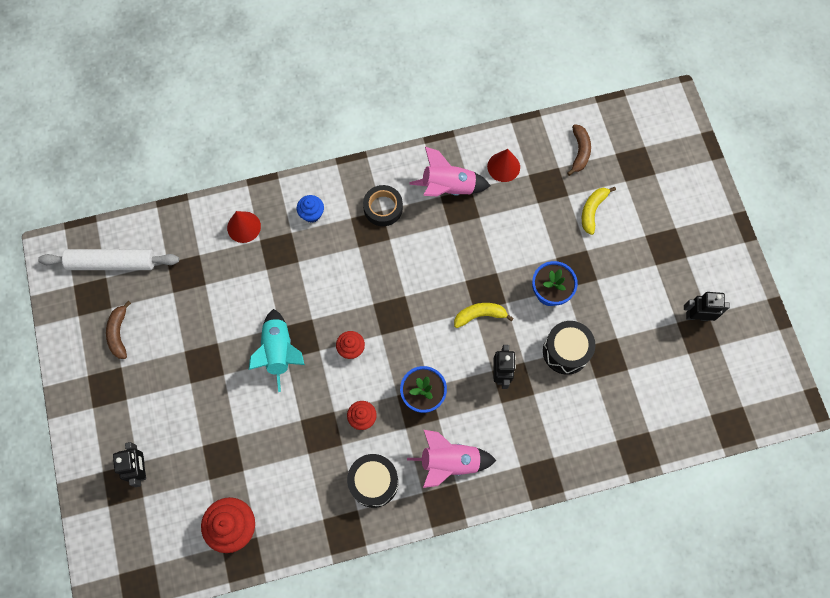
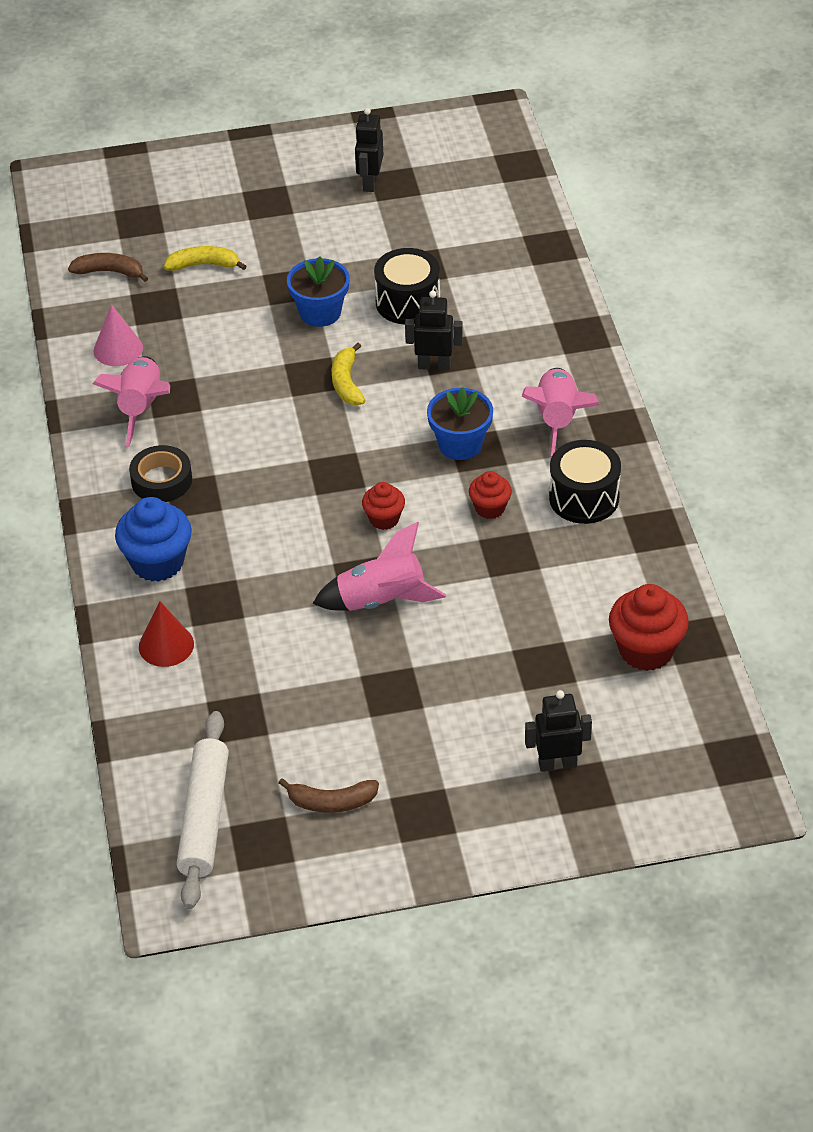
camera: 85 degrees left, 25 degrees down
(279, 351) = (381, 601): turquoise rocket -> pink rocket
(312, 214) = (157, 562): blue cupcake -> blue cupcake, size x1.74
(503, 167) = (118, 349): red cone -> pink cone
(592, 210) = (204, 265): yellow banana -> yellow banana turned 150 degrees clockwise

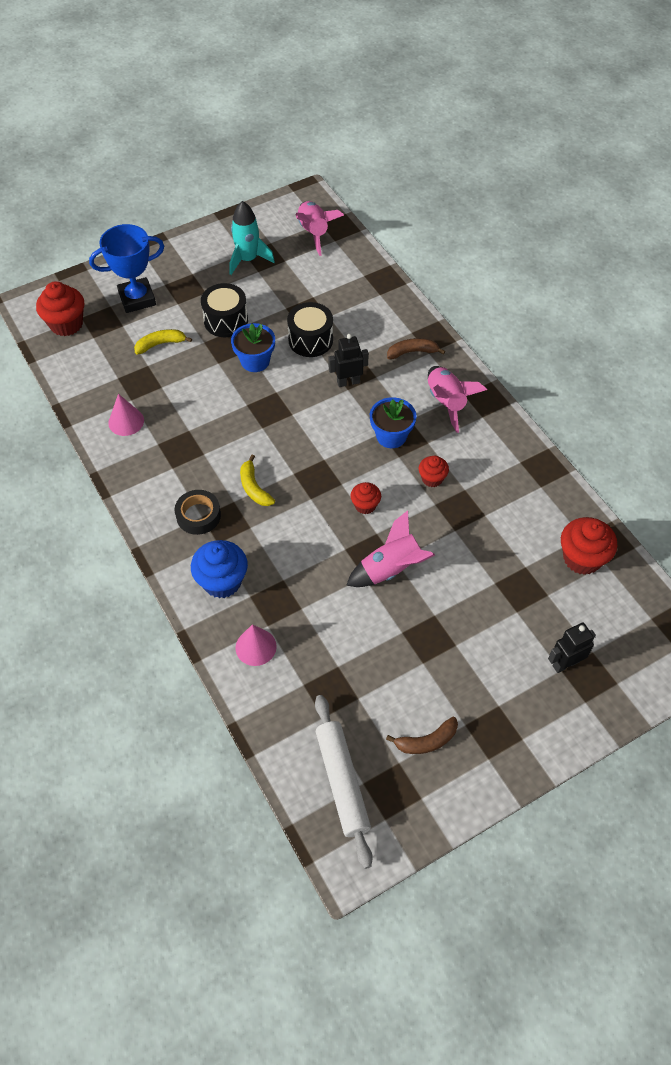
camera: 20 degrees left, 10 degrees up
(91, 214) = (66, 324): none -> red cupcake
(109, 272) = (96, 364): brown banana -> brown banana (412, 352)
(141, 408) = (161, 463): pink rocket -> pink rocket (314, 233)
(166, 645) = (256, 647): red cone -> pink cone
(197, 202) = (137, 299): none -> blue trophy
(347, 383) = (295, 409): yellow banana -> yellow banana (254, 487)
(370, 182) = (248, 259): black robot -> turquoise rocket
(584, 498) = (489, 455): black drum -> black drum (226, 321)

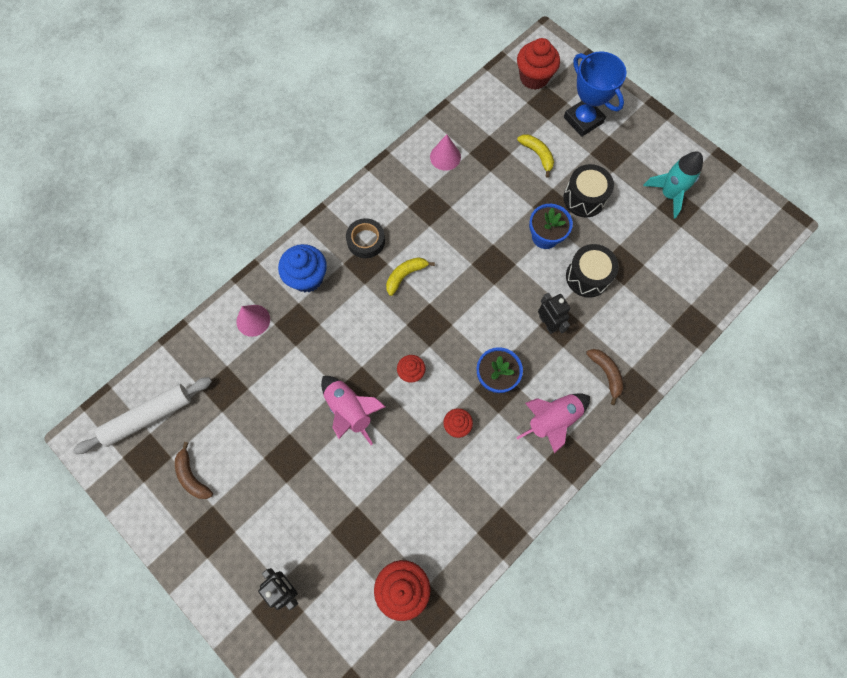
camera: 75 degrees right, 15 degrees up
(314, 233) = (730, 242): pink rocket -> none

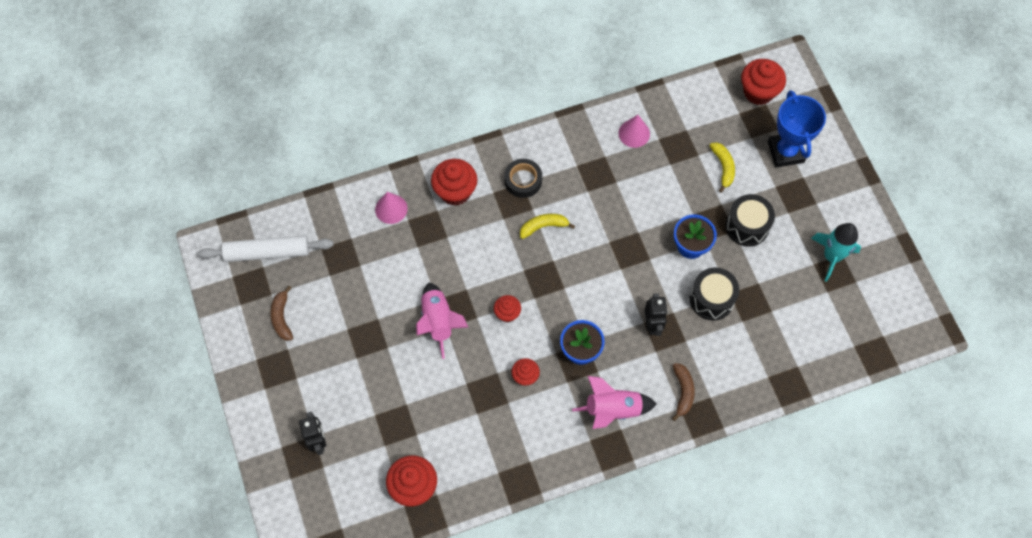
camera: 25 degrees right, 5 degrees down
(307, 277) = (455, 191): blue cupcake -> red cupcake

